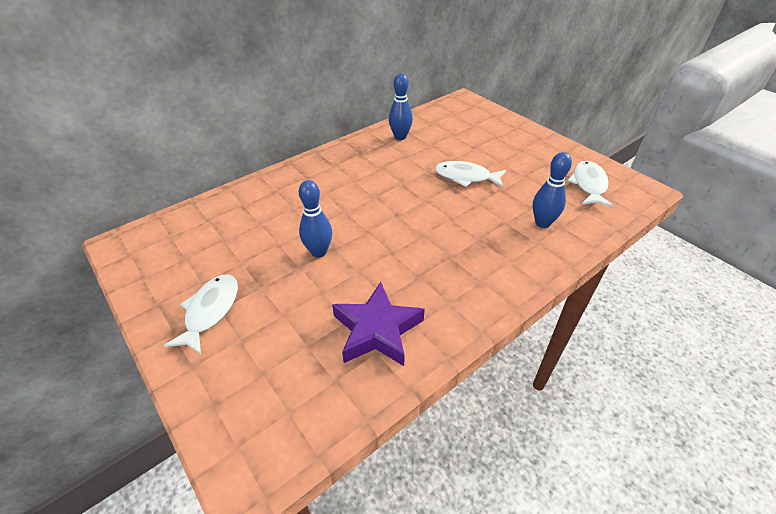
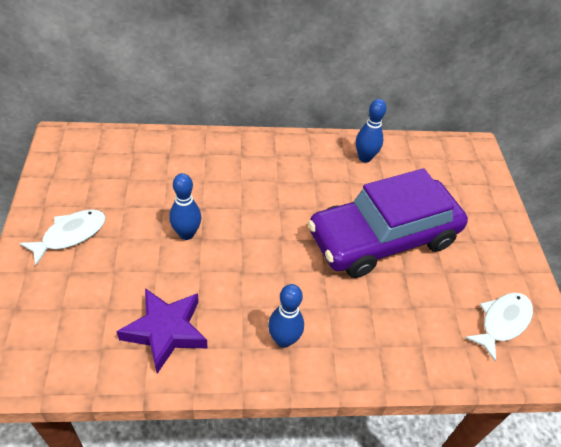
camera: 30 degrees right, 5 degrees up
(466, 177) = (383, 238): white fish -> purple car
(542, 223) = (405, 331): blue bowling pin -> blue bowling pin (283, 340)

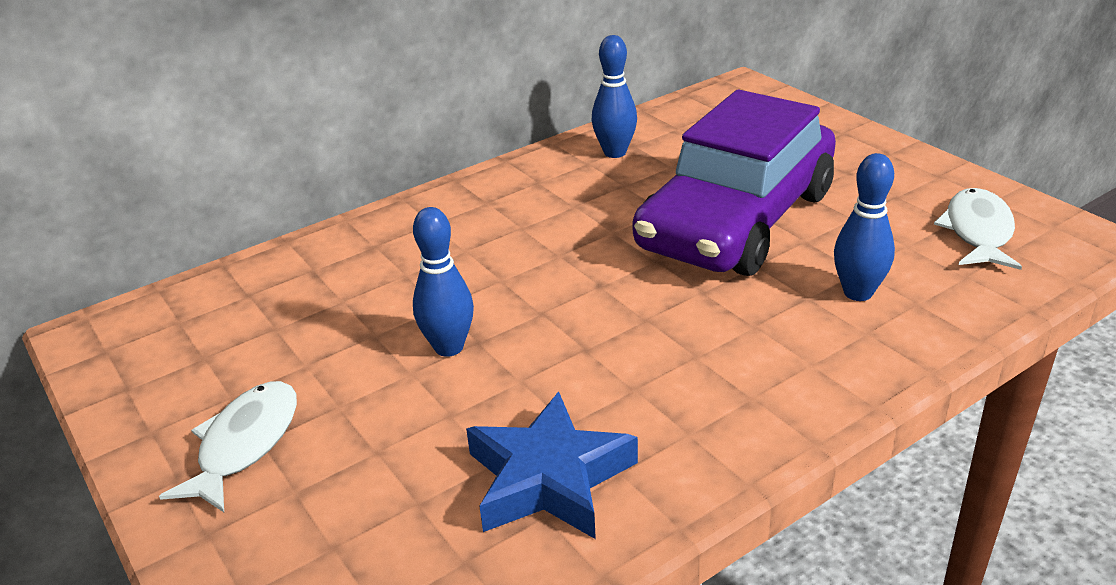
camera: 25 degrees left, 15 degrees down
(166, 331) = (549, 478): purple star -> blue star
(283, 340) = (736, 392): blue bowling pin -> blue bowling pin (858, 293)

